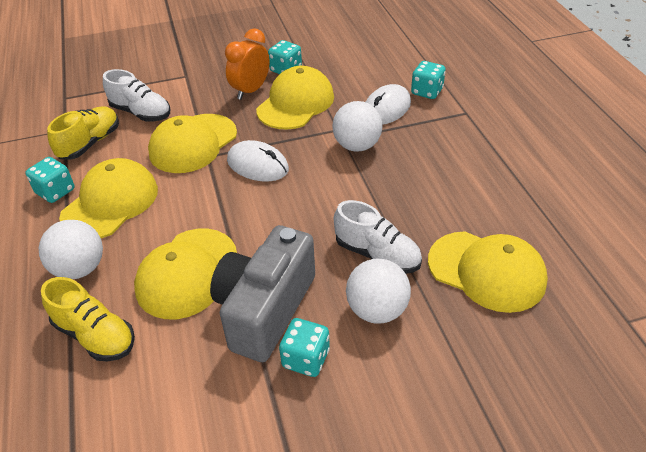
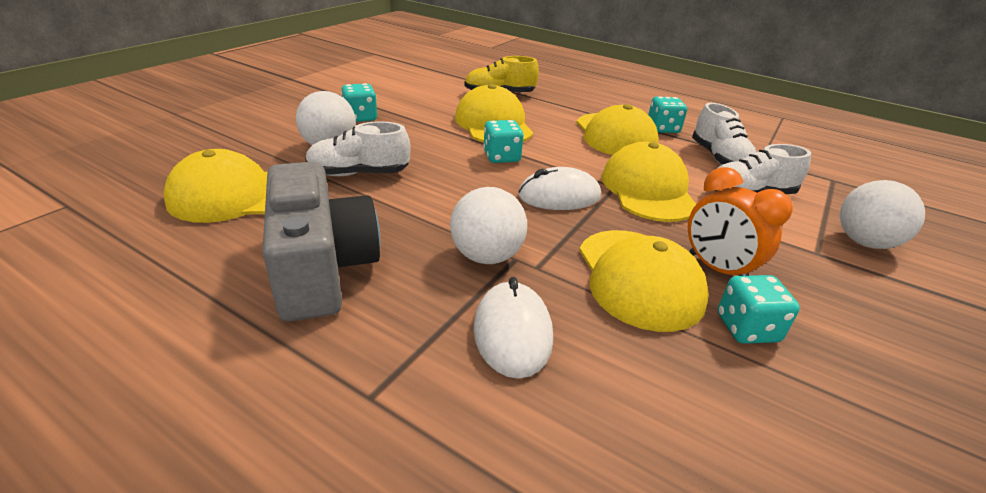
camera: 135 degrees right, 10 degrees down
(80, 268) = (561, 108): white ball -> white ball (864, 242)
(90, 143) = (719, 159): yellow shoe -> white shoe
(251, 90) = (717, 269): orange clock -> orange clock turned 150 degrees clockwise
(265, 309) = (414, 126): grey camera -> grey camera (322, 268)
(427, 91) = (482, 412): turquoise dice -> turquoise dice (501, 157)

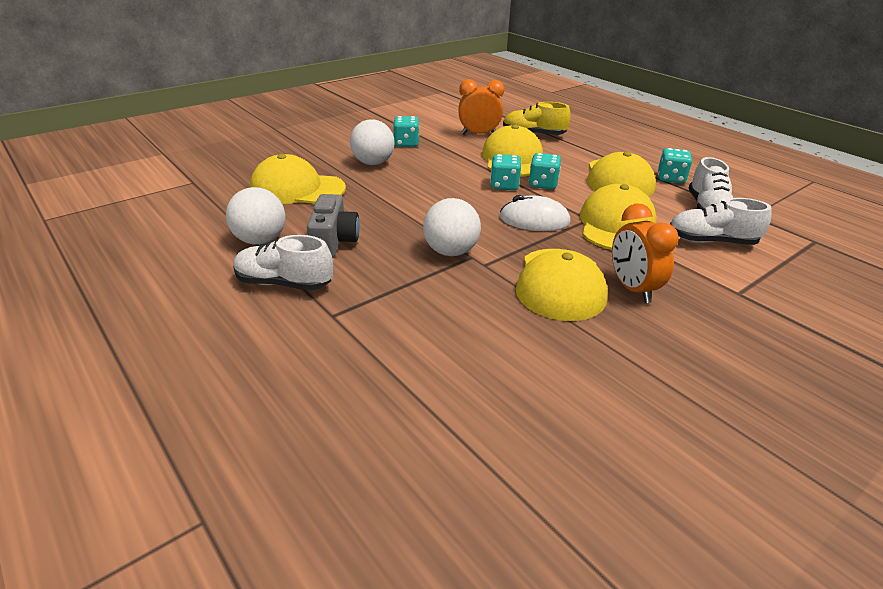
camera: 20 degrees right, 0 degrees up
(322, 268) = (333, 242): grey camera -> grey camera, size x0.63
(359, 173) = (386, 184): white shoe -> white shoe (284, 283)
(440, 99) = (478, 134): none -> orange clock
(512, 332) = (442, 299): white mouse -> none
(747, 328) = (624, 330): turquoise dice -> turquoise dice (543, 184)
(864, 242) = (795, 293): white ball -> white ball (260, 240)

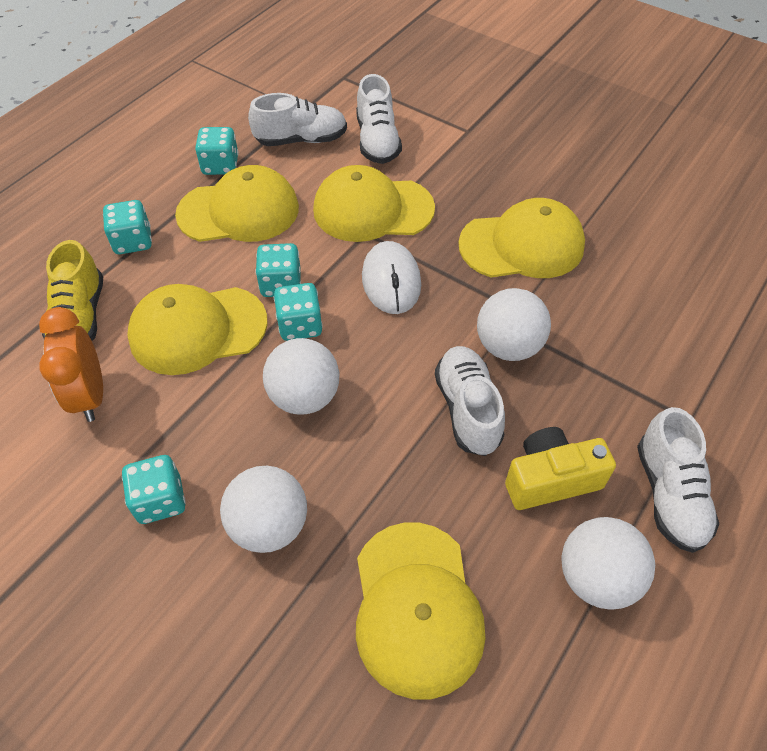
camera: 105 degrees left, 20 degrees up
(333, 242) = (550, 479): grey camera -> yellow camera
(406, 225) = (467, 409): none -> white shoe
(447, 180) = (304, 397): none -> white ball
(593, 149) = (133, 241): none -> turquoise dice
(632, 289) = (501, 195): orange clock -> none

